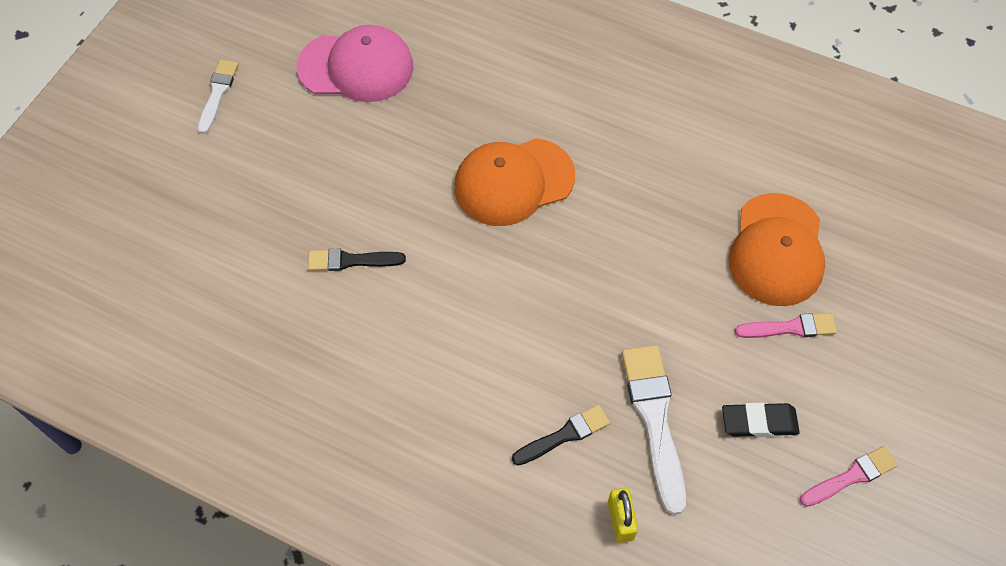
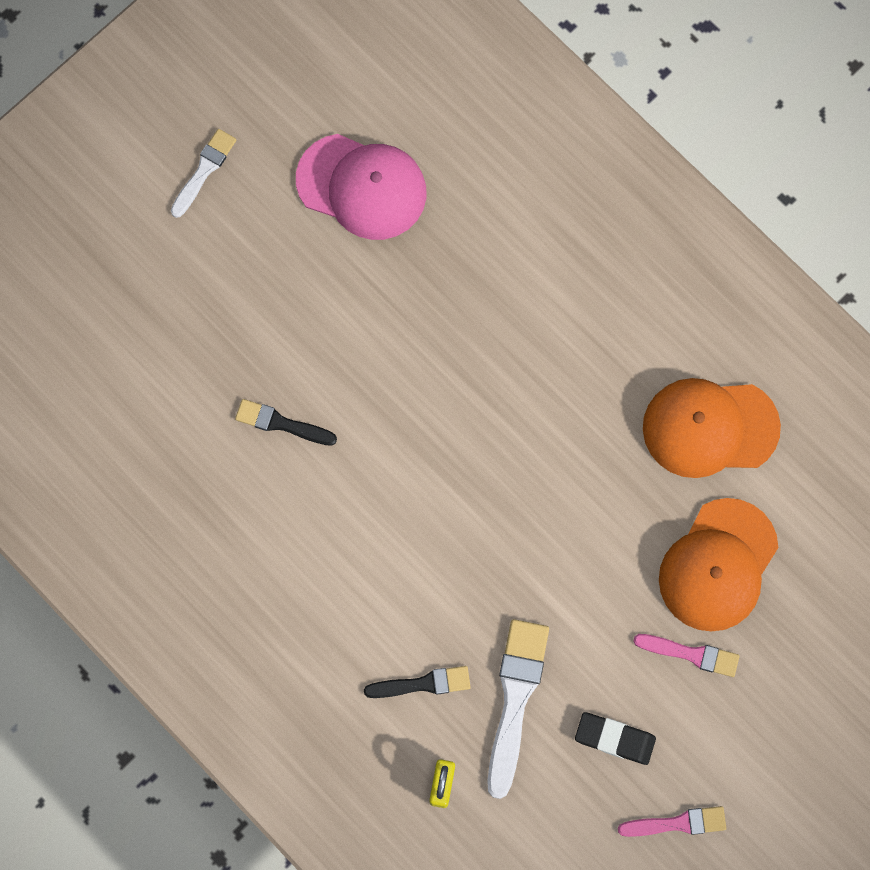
camera: 20 degrees right, 15 degrees up
(513, 182) = (478, 390): orange cap -> orange cap (709, 428)

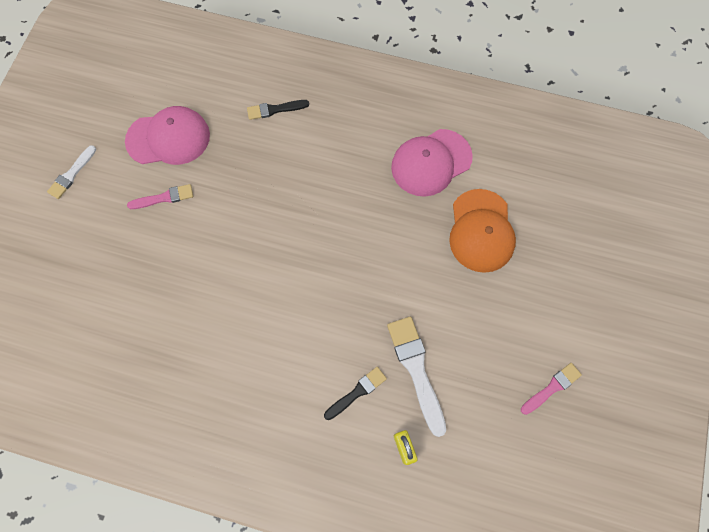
camera: 30 degrees left, 5 degrees down
(204, 170) = (71, 174): white brush -> white brush turned 150 degrees counterclockwise
(281, 423) = (189, 288): black brush -> black brush (275, 109)
(614, 739) = (486, 359): black eraser -> none
(691, 654) = (498, 287): pink brush -> pink brush (164, 198)
(709, 428) = (431, 162): orange cap -> pink cap

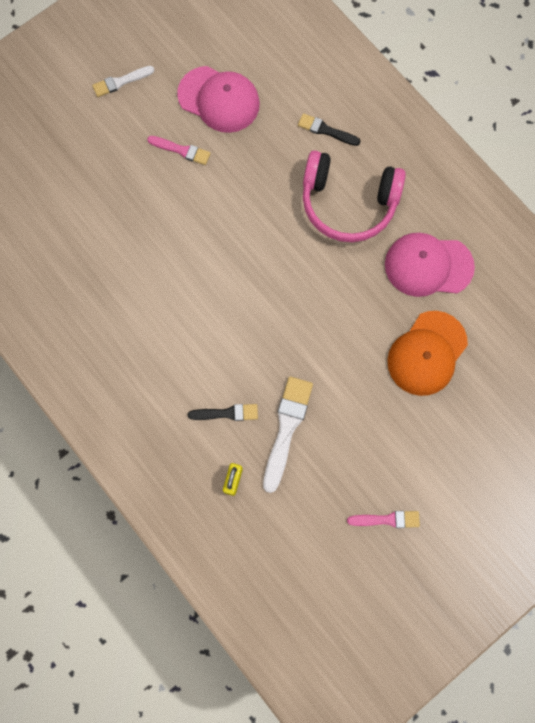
camera: 35 degrees right, 5 degrees up
(333, 154) = (348, 203): none -> pink headphones

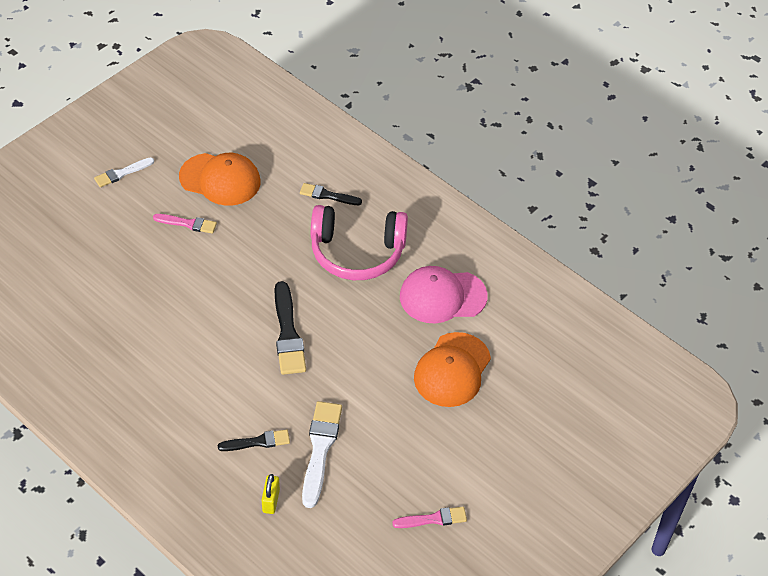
camera: 10 degrees left, 25 degrees down
(219, 99) = (220, 179): pink cap -> orange cap
(268, 292) = (288, 333): none -> black brush

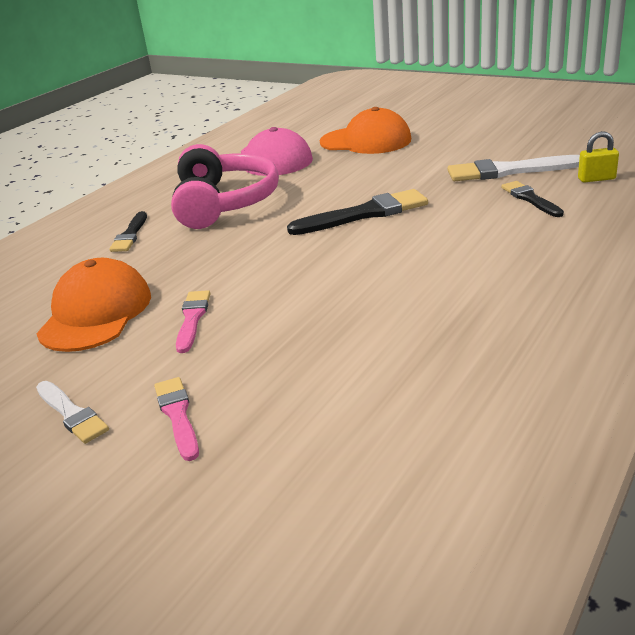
camera: 95 degrees left, 20 degrees down
(433, 519) = (536, 122): pink brush -> pink brush (177, 415)

